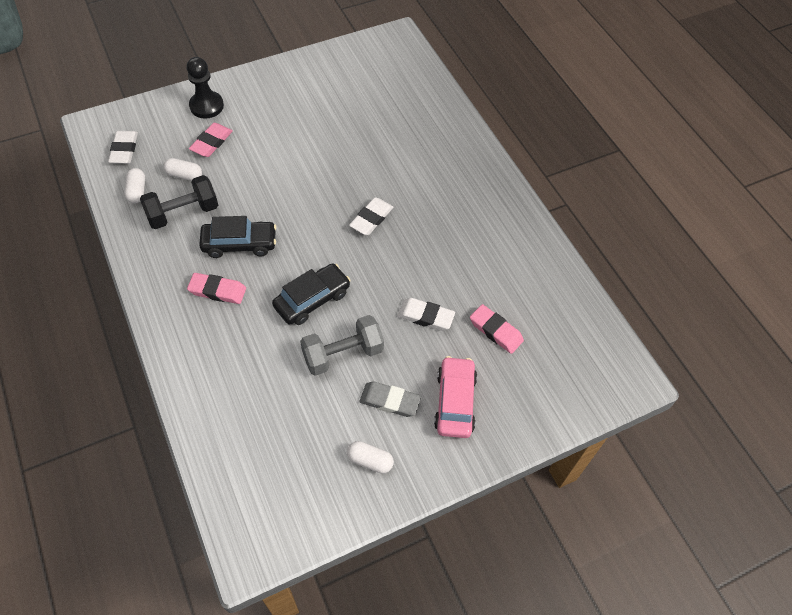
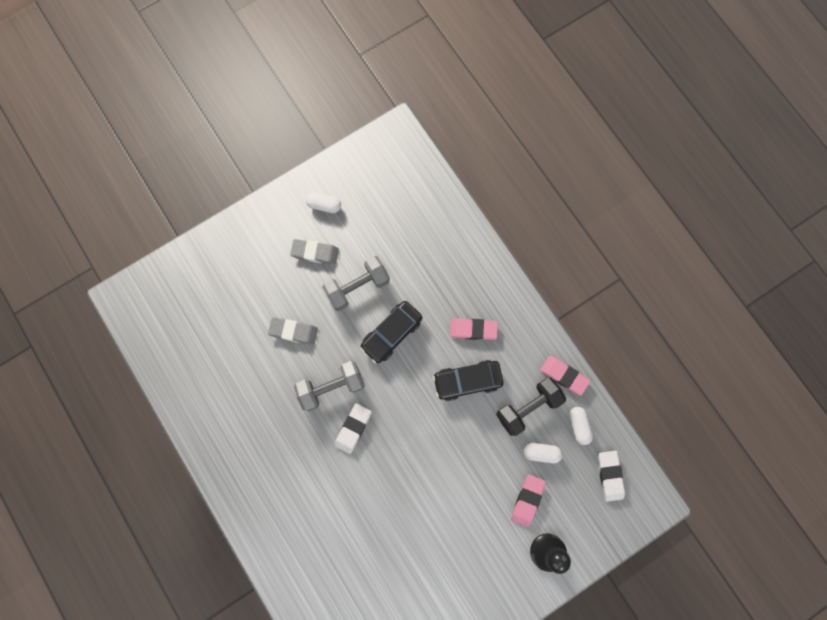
camera: 175 degrees right, 20 degrees up
(389, 257) = (331, 387): none -> grey dumbbell
(425, 316) = (293, 331): white eraser -> grey eraser
(455, 402) = (264, 259): pink car -> none
(495, 331) = (234, 326): pink eraser -> pink eraser (564, 375)

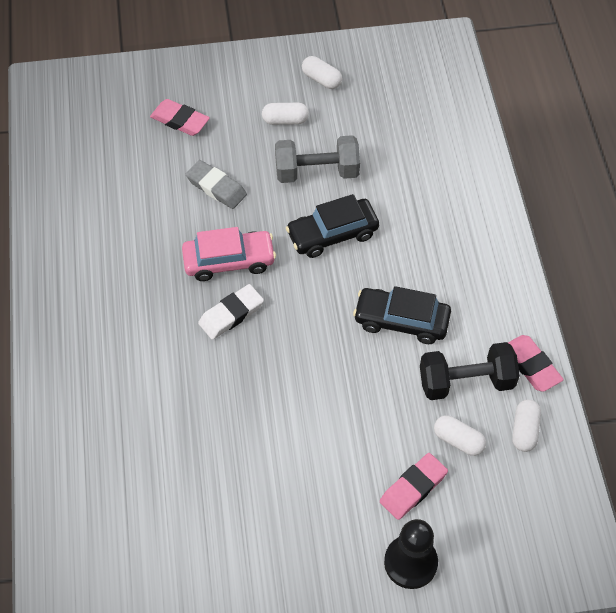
camera: 25 degrees right, 20 degrees down
(315, 253) = (285, 120): grey eraser -> white capsule
(331, 387) = (229, 261): grey dumbbell -> pink car
(473, 329) = (437, 269): pink eraser -> pink eraser (180, 120)
(609, 475) = (540, 507): white eraser -> none

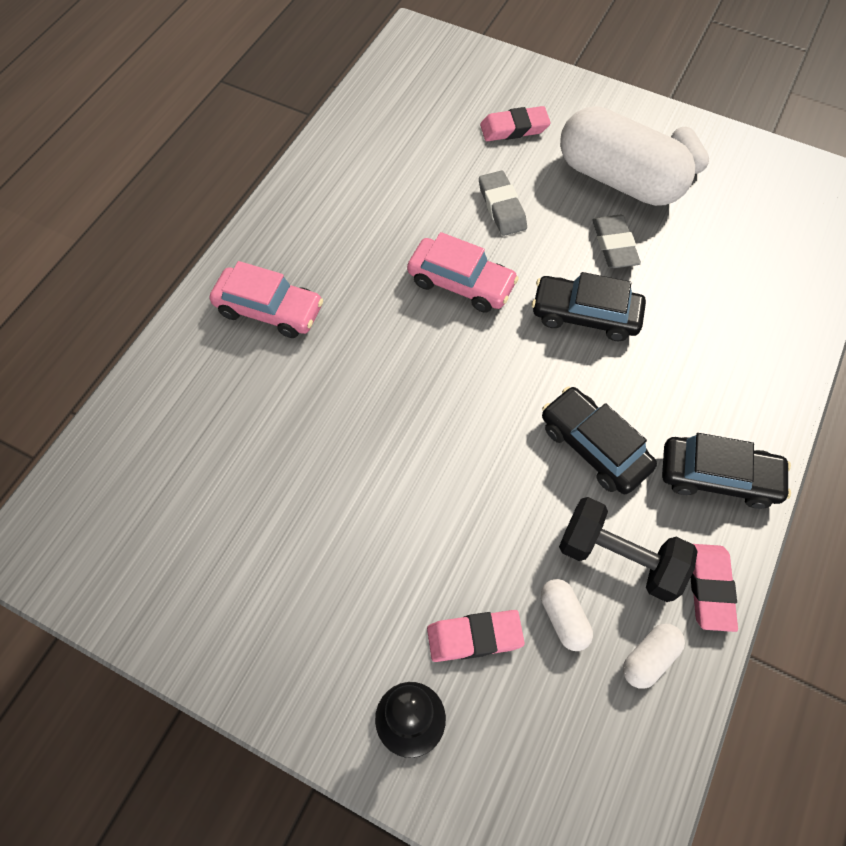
camera: 35 degrees right, 5 degrees up
(101, 363) = (269, 310): none -> pink car
(180, 120) = (514, 128): pink eraser -> pink eraser turned 75 degrees counterclockwise
(231, 314) = (423, 335): white eraser -> none
(285, 120) = (618, 179): white capsule -> white capsule, size x2.49
(317, 172) = (614, 245): grey dumbbell -> grey eraser
(491, 293) = (718, 477): none -> black car

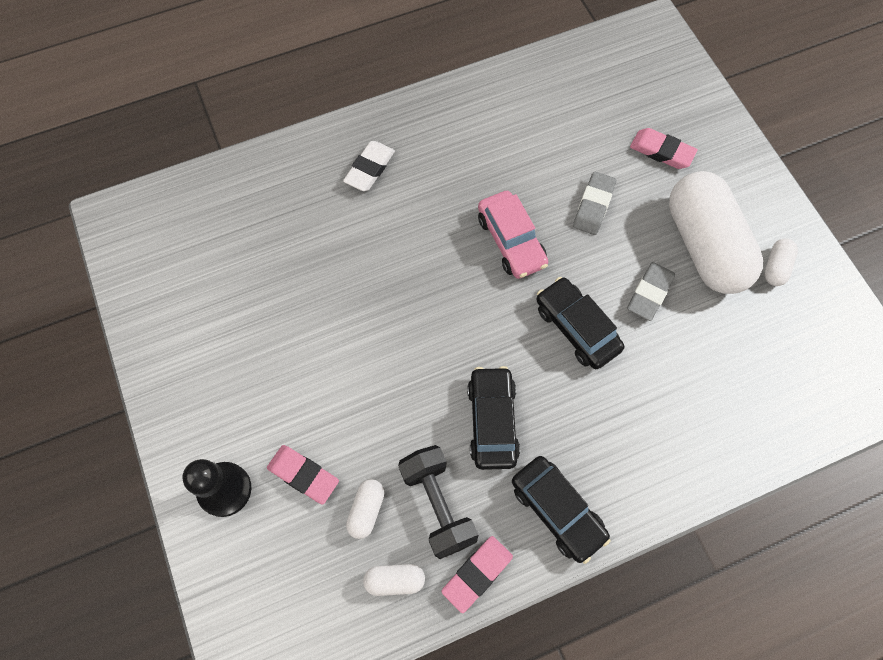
camera: 40 degrees right, 5 degrees up
(269, 310) = (370, 169): pink car -> white eraser

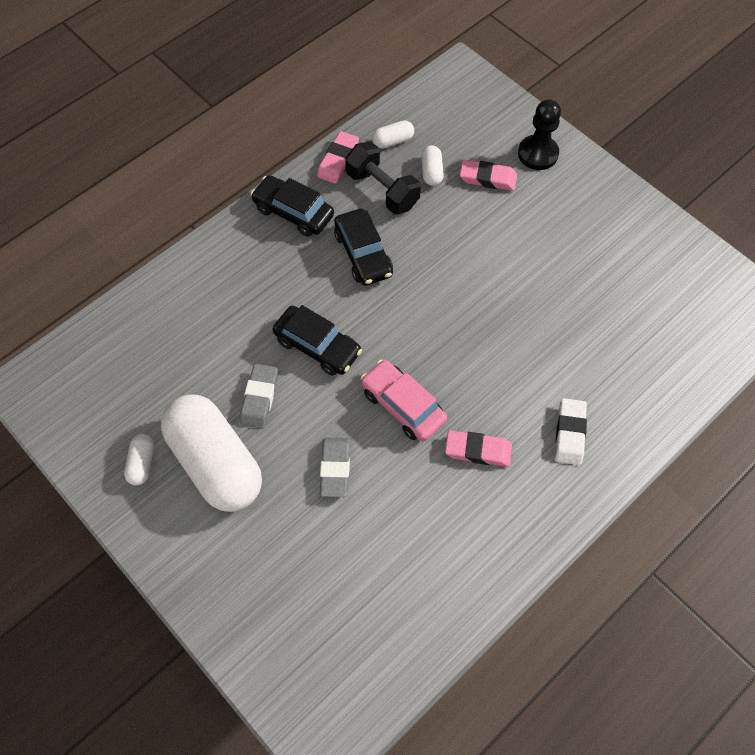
camera: 160 degrees right, 5 degrees down
(661, 151) = (279, 558): pink eraser -> pink eraser (478, 450)

